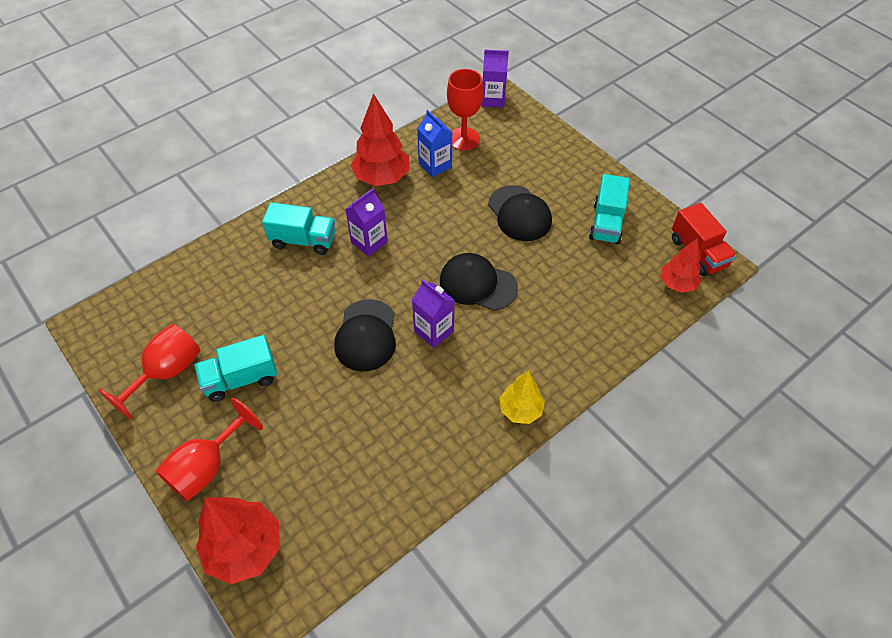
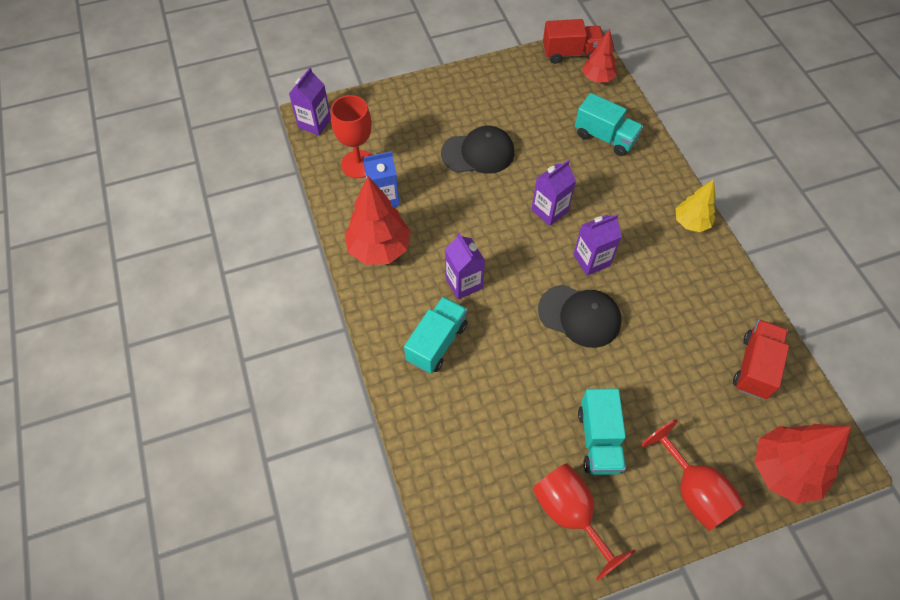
camera: 70 degrees left, 5 degrees up
(359, 502) = (754, 366): none -> red truck
(477, 284) = (549, 211): black cap -> purple carton
(606, 223) = (515, 97): turquoise truck -> turquoise truck (605, 137)

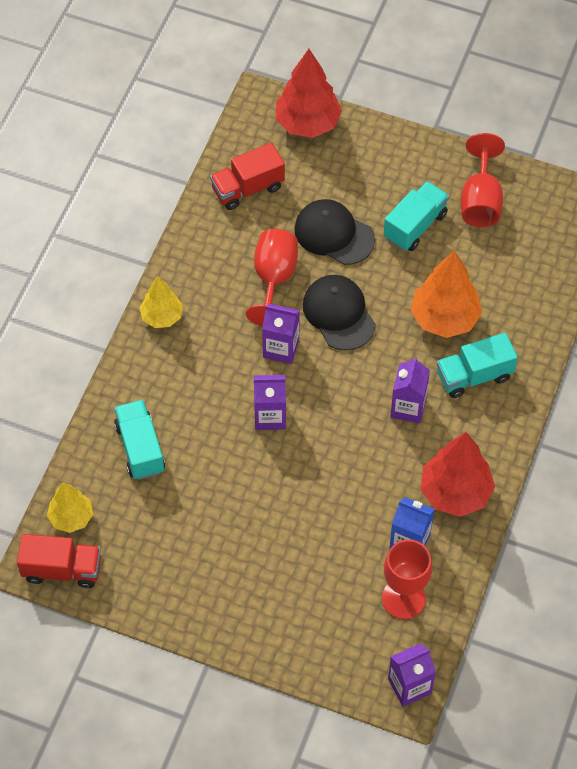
camera: 140 degrees left, 0 degrees up
(478, 153) = (276, 523): black cap -> black cap (334, 234)
(500, 373) = (444, 318): none -> orange tree
(571, 53) = (62, 569): red truck -> red truck turned 150 degrees clockwise
(597, 78) = (71, 517): red tree -> yellow tree
(693, 491) = (382, 155): red goblet -> red goblet (274, 278)

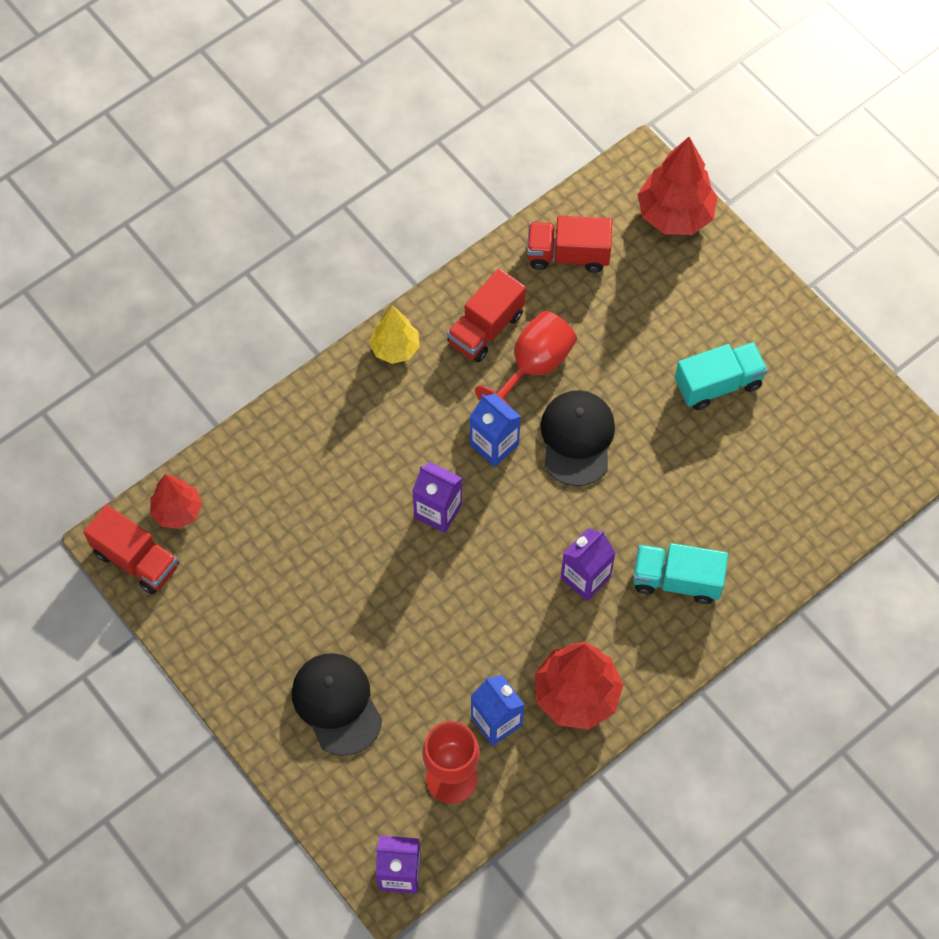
camera: 30 degrees right, 5 degrees up
(71, 517) = (177, 511): yellow tree -> red tree
(140, 448) = (288, 475): turquoise truck -> none
(221, 269) = (486, 328): none -> red truck
(281, 348) = (494, 444): purple carton -> blue carton
(334, 234) = (626, 349): black cap -> black cap (337, 704)
(444, 318) = (685, 501): orange tree -> none
(480, 201) = (806, 392): red goblet -> none

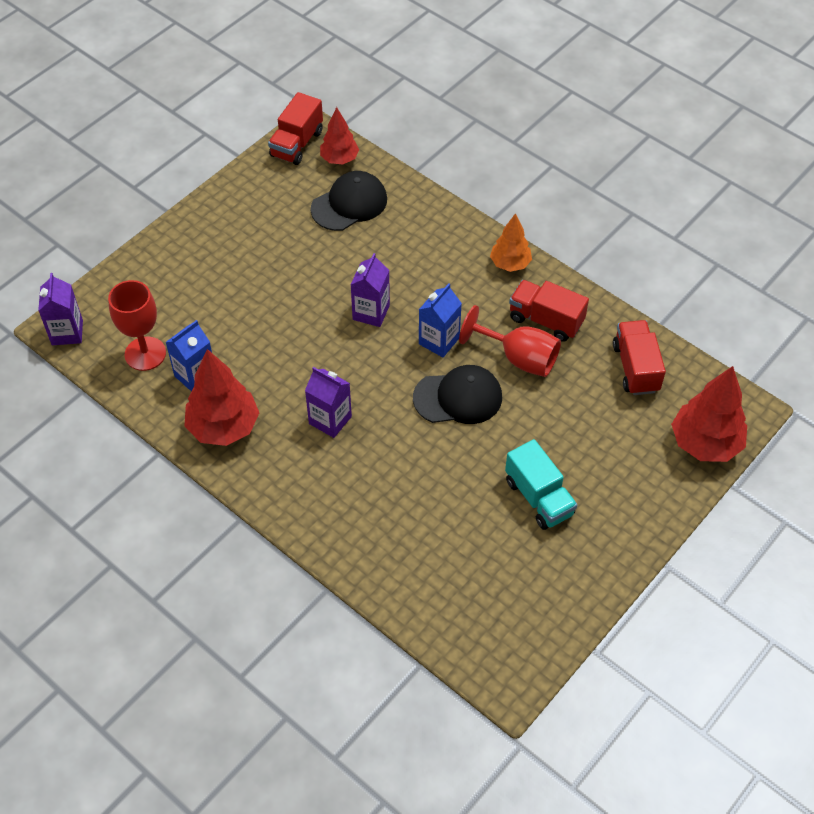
camera: 80 degrees right, 10 degrees down
(337, 704) = (198, 274): black cap -> black cap (349, 204)
(395, 348) = (510, 264): yellow tree -> orange tree
(676, 580) = (339, 487): turquoise truck -> none

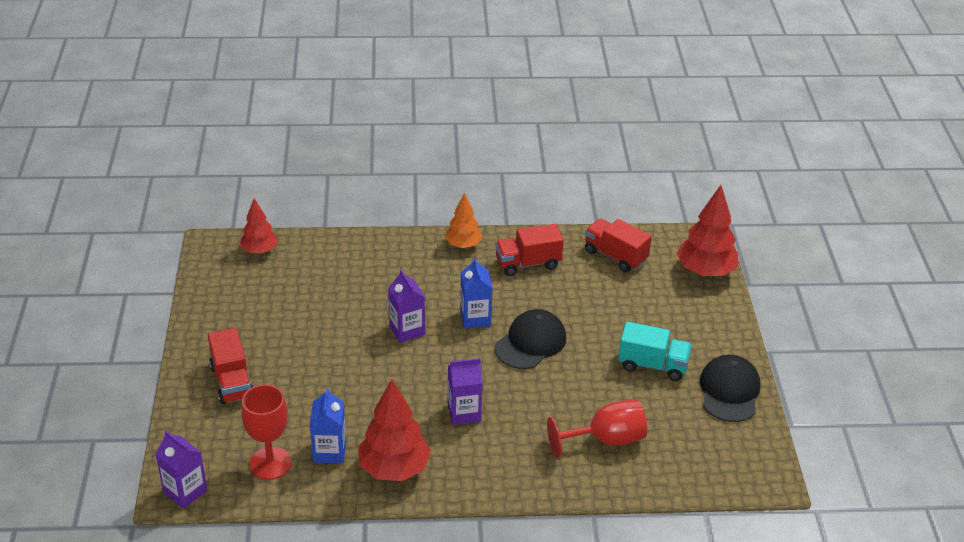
camera: 45 degrees left, 15 degrees down
(297, 144) = (213, 259): red truck -> red truck (232, 382)
(349, 204) = (304, 274): black cap -> black cap (729, 391)
(519, 358) = (539, 295): red goblet -> red goblet (606, 440)

